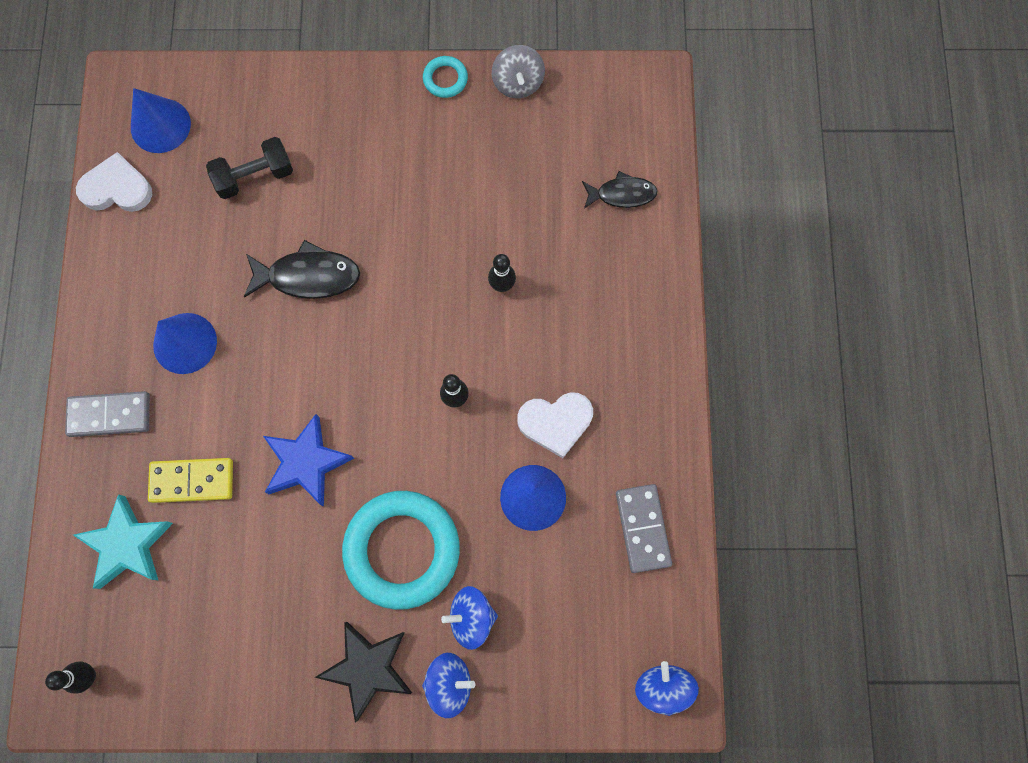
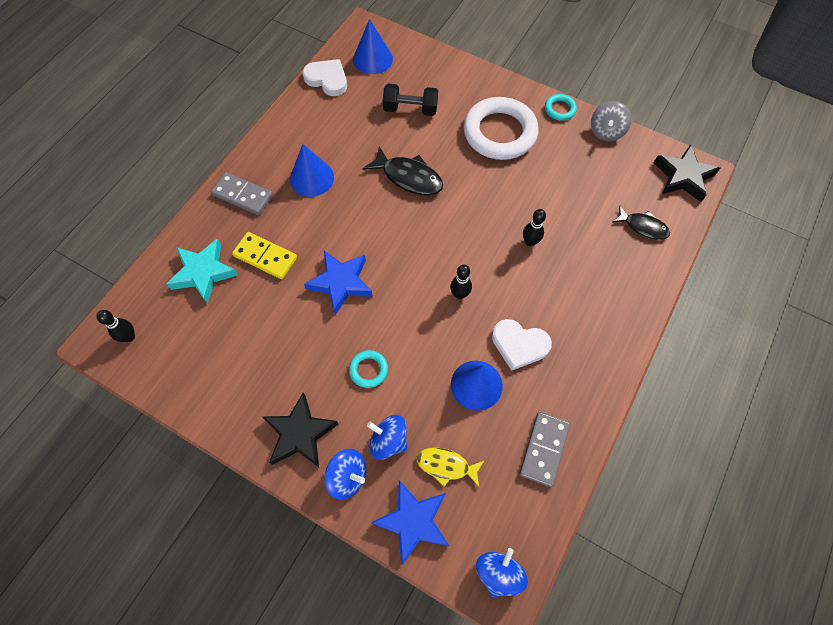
camera: 30 degrees right, 10 degrees down
(388, 152) = (499, 133): none -> white ring
(402, 550) = (368, 370): turquoise ring -> turquoise ring, size x0.44
(547, 688) = (413, 521): none -> blue star
(549, 608) = (446, 466): none -> yellow fish
(637, 100) = (683, 176): none -> black star

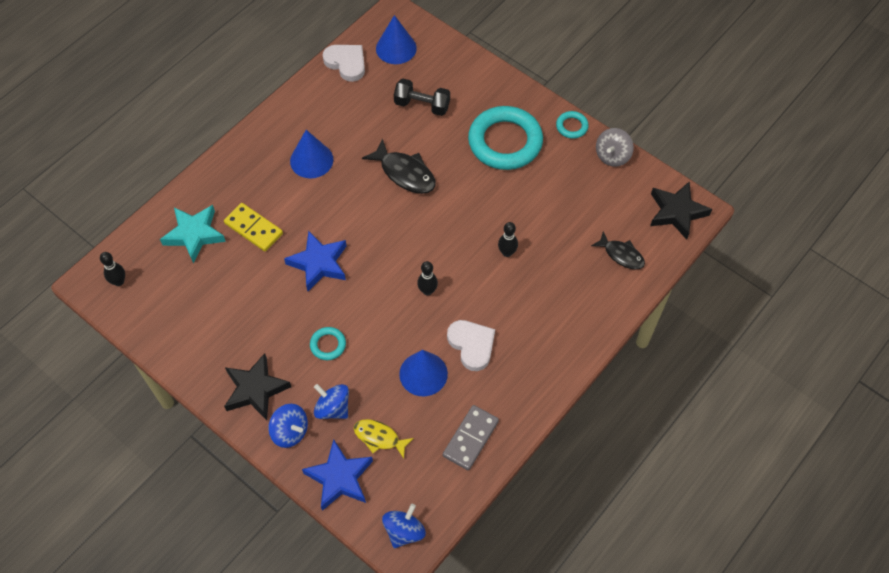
camera: 10 degrees right, 5 degrees down
(243, 195) = (243, 167): grey domino -> none
(499, 133) = (505, 142): white ring -> turquoise ring
(519, 345) = (472, 345): white heart -> white heart turned 150 degrees counterclockwise

